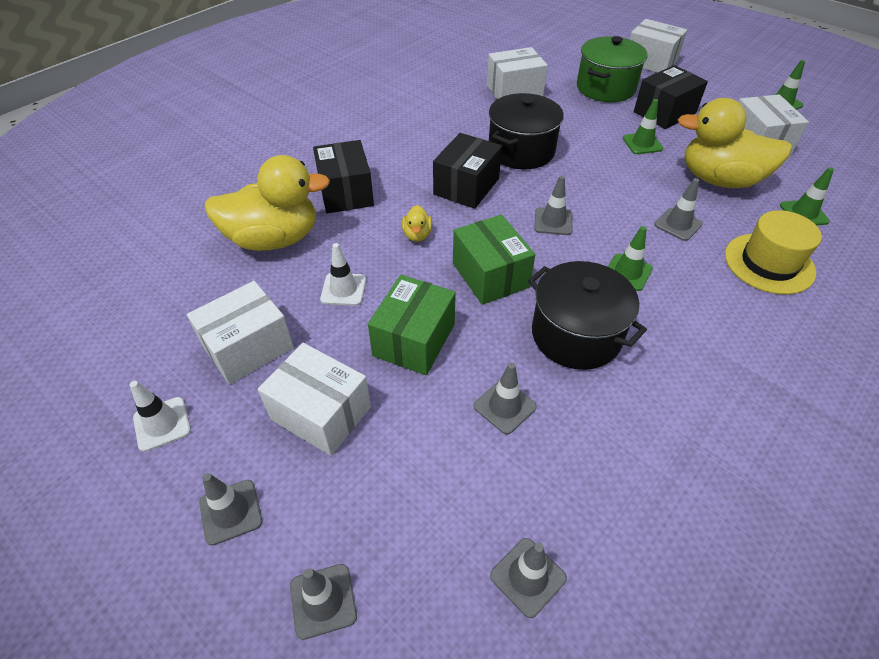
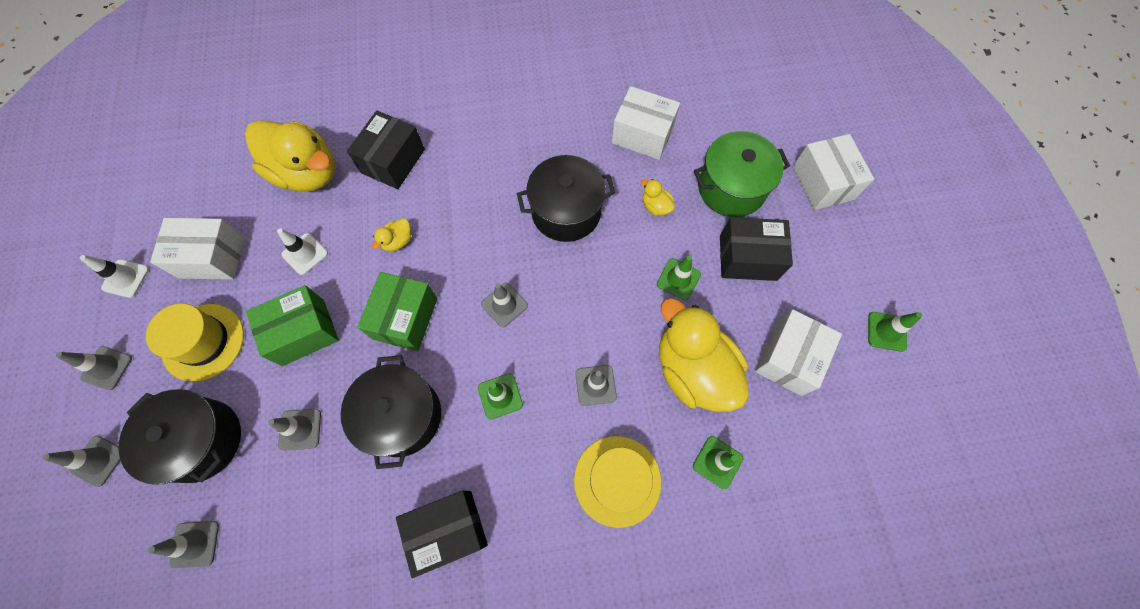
camera: 40 degrees right, 20 degrees up
(321, 413) = (203, 342): white box -> yellow hat
(421, 488) = (202, 440): none -> black pot
(466, 186) = (481, 219): black box -> black box (448, 530)
(575, 118) = (655, 206): none -> yellow duck

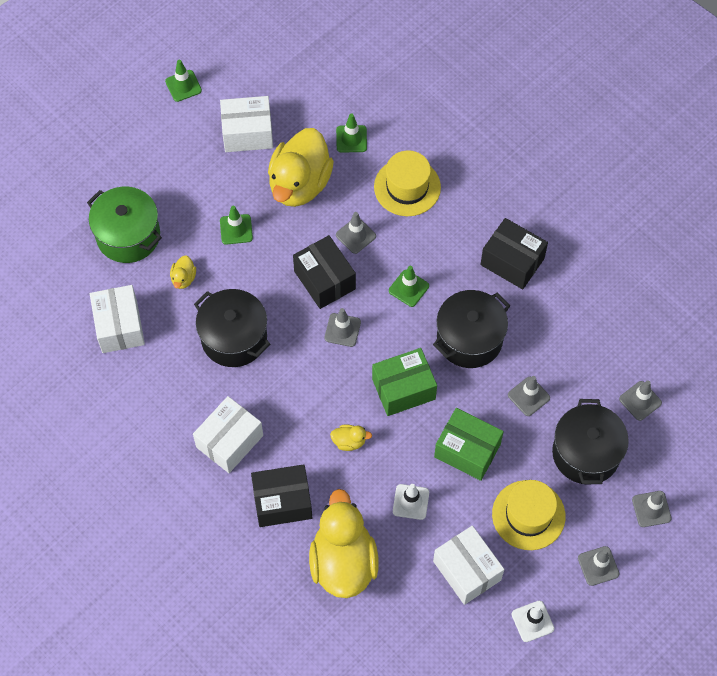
camera: 125 degrees left, 5 degrees down
(748, 258) = (185, 194): black box -> black box (324, 280)
(823, 183) = (79, 177): white box -> white box (229, 441)

